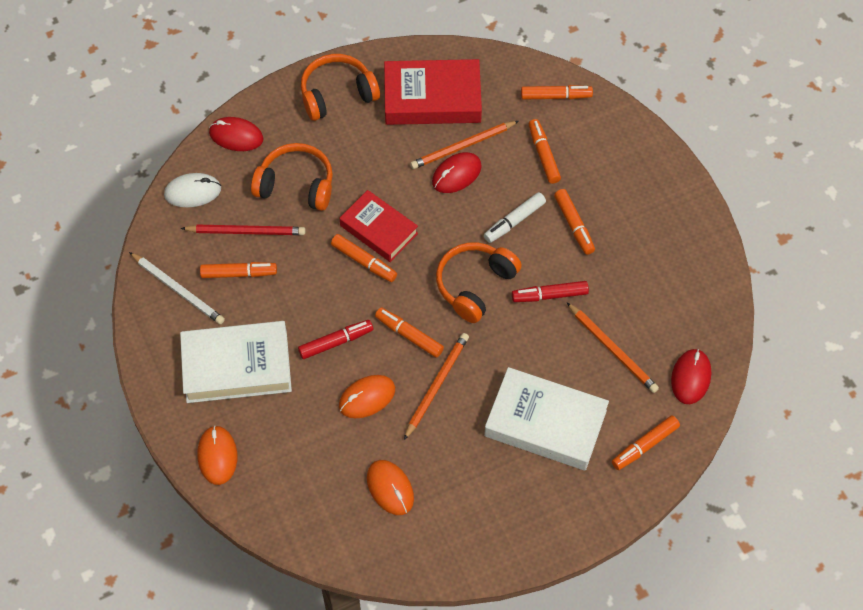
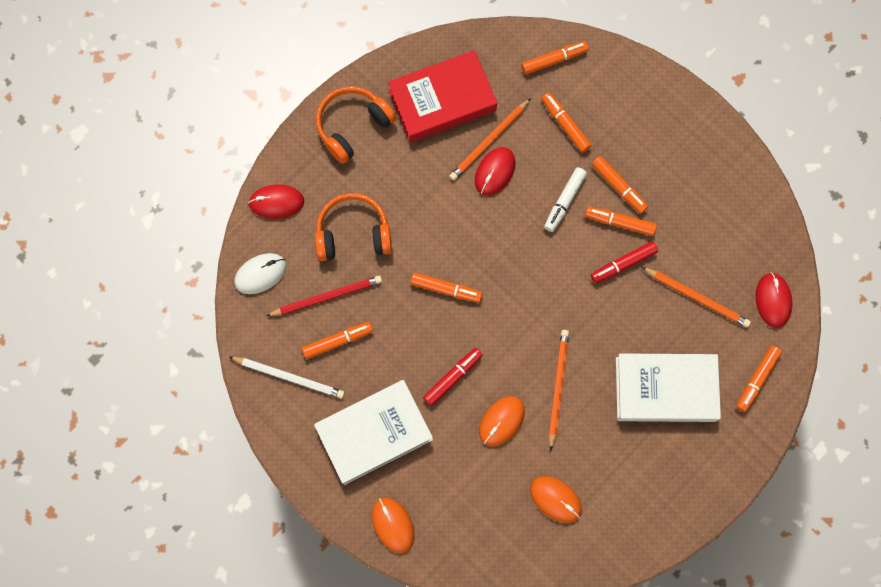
camera: 20 degrees left, 15 degrees up
(379, 229) = (446, 252): red book -> none
(409, 335) = (515, 347): orange marker -> orange marker (619, 222)
(475, 285) = (553, 277): orange headphones -> none

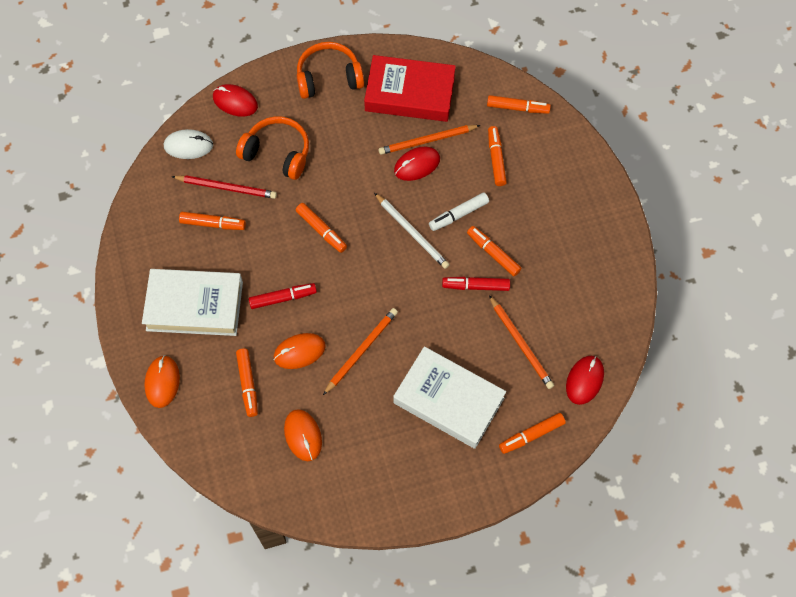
camera: 30 degrees right, 10 degrees down
(289, 377) = (159, 230): white pencil -> white pencil (412, 232)
(618, 187) = (510, 226): orange marker -> orange marker (248, 384)

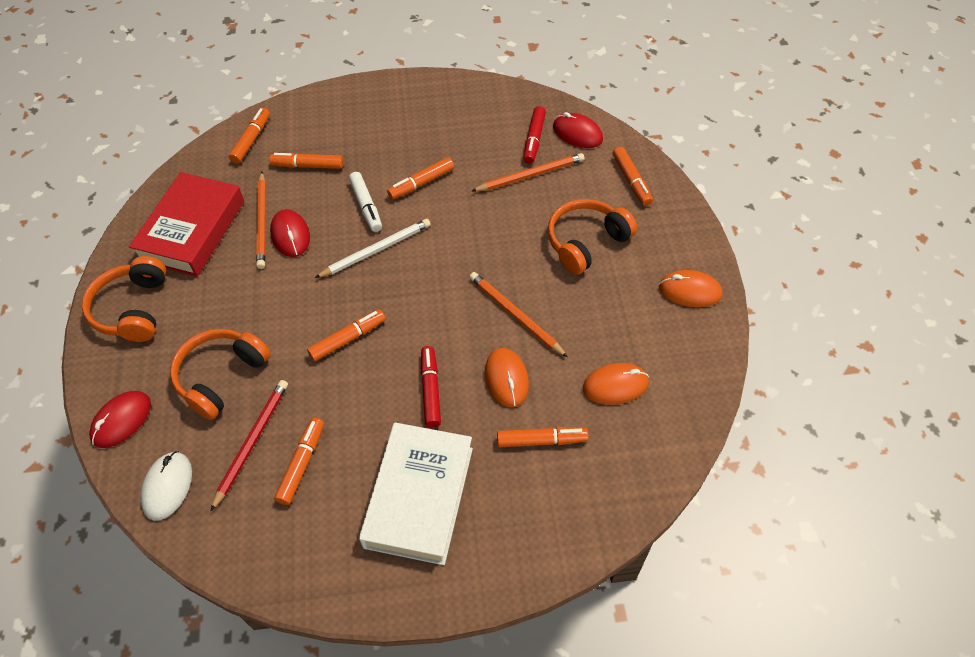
camera: 80 degrees left, 10 degrees down
(162, 382) = (524, 547): orange mouse -> orange mouse (689, 291)
(448, 400) = (586, 242): white book -> orange headphones
(476, 286) = (456, 202): red marker -> red marker (534, 139)

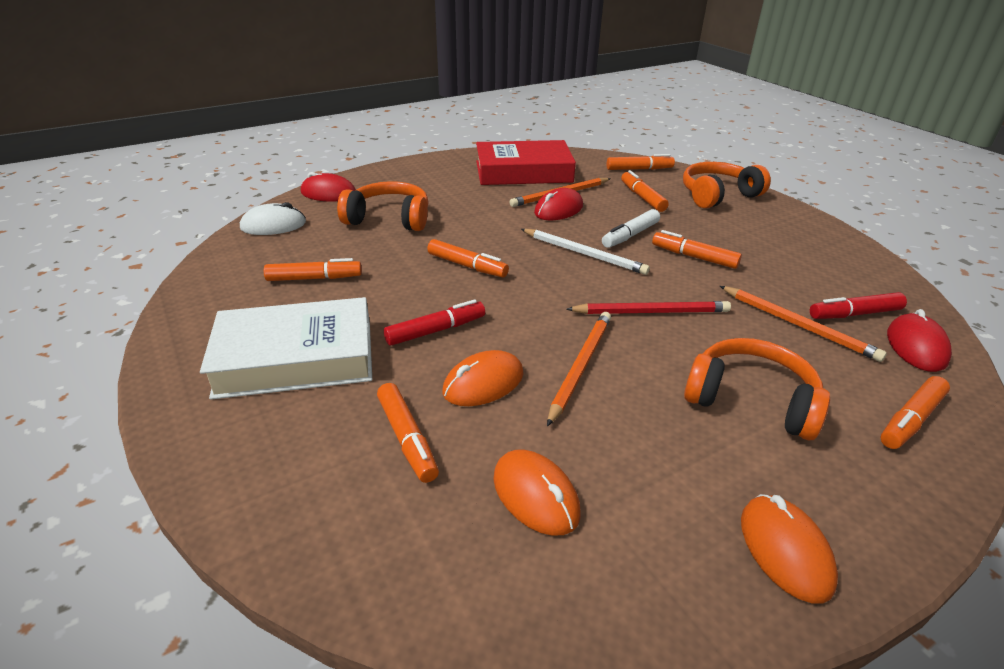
camera: 65 degrees right, 20 degrees down
(133, 309) = (432, 171): orange headphones -> orange headphones (718, 195)
(252, 442) = (329, 249): red pencil -> red pencil (651, 312)

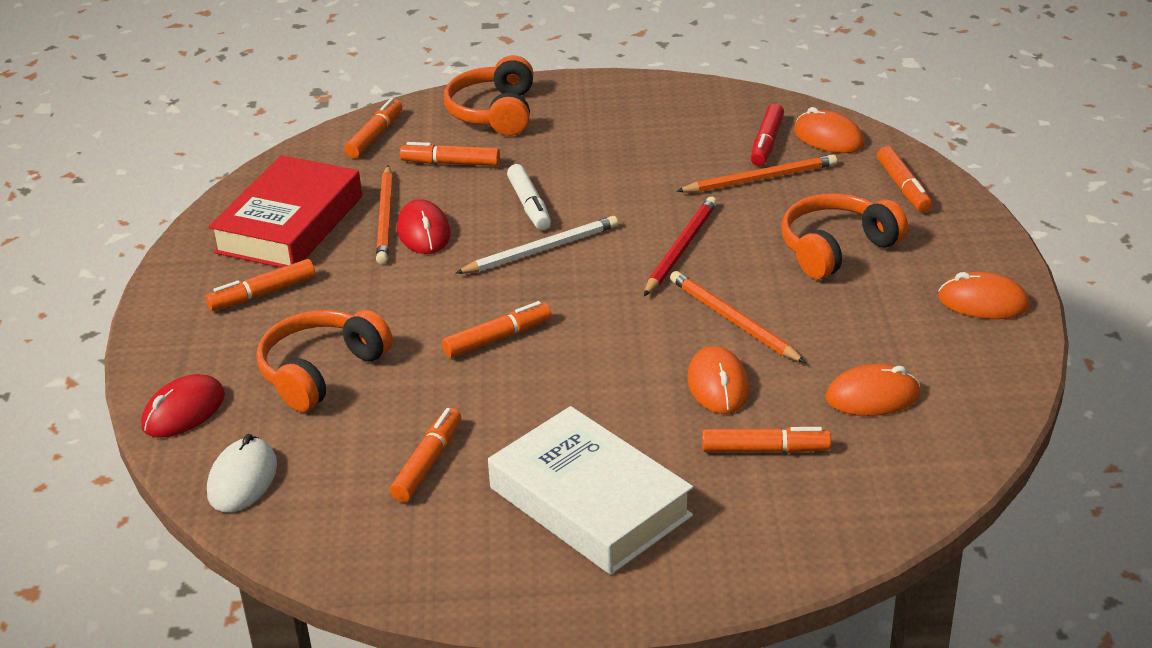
camera: 60 degrees left, 0 degrees up
(296, 358) = (590, 502): white book -> white book turned 60 degrees counterclockwise
(436, 330) = (611, 393): red marker -> none
(694, 257) = (607, 184): orange marker -> orange marker (263, 294)
(916, 346) = (828, 138): red mouse -> orange mouse

